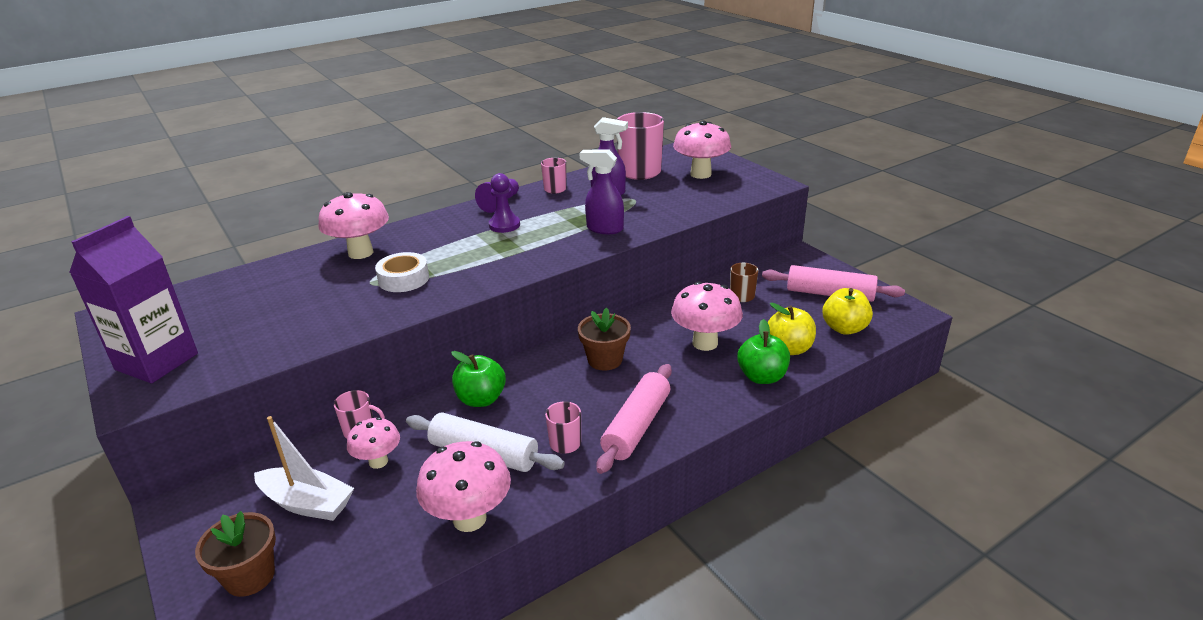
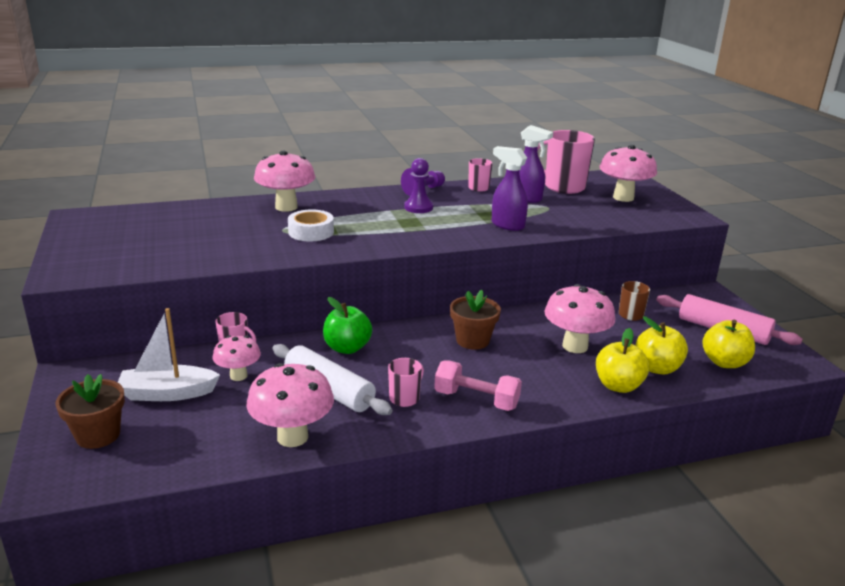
camera: 15 degrees right, 5 degrees down
(157, 361) = (90, 253): purple carton -> none
(307, 503) = (167, 393): white boat -> white boat turned 135 degrees clockwise
(636, 426) = (476, 400): pink rolling pin -> pink dumbbell
(762, 377) = (618, 386): green apple -> yellow apple

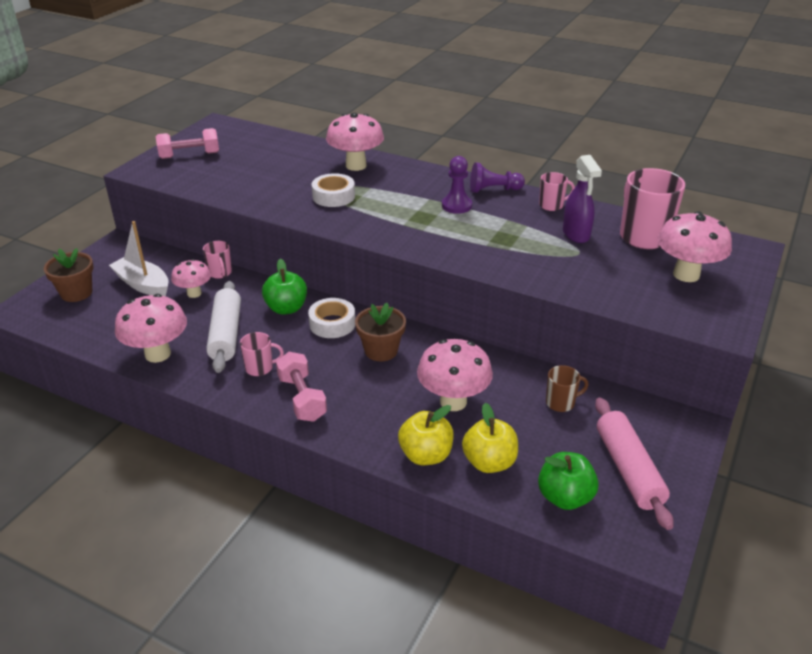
camera: 45 degrees right, 10 degrees up
(99, 247) = (189, 155): none -> pink dumbbell
(404, 341) = (332, 324): none -> white tape
(507, 225) = (500, 255): purple spray bottle -> none
(724, 362) = (565, 497): yellow apple -> green apple

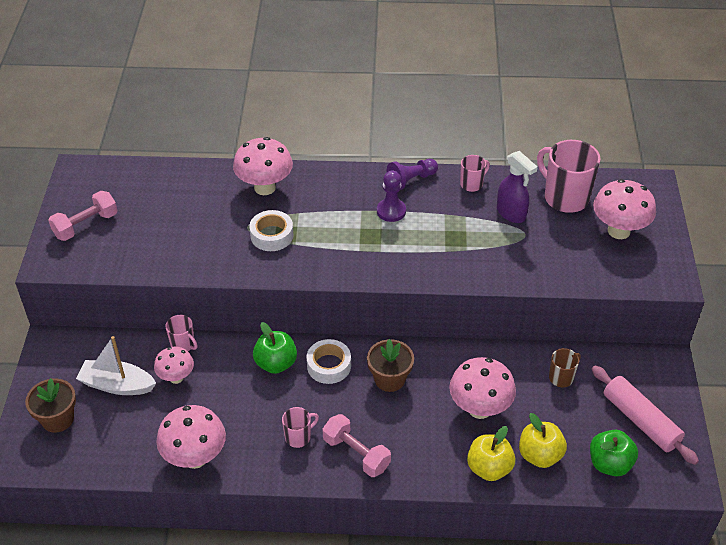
camera: 25 degrees left, 10 degrees up
(226, 334) = (241, 412): white rolling pin -> none

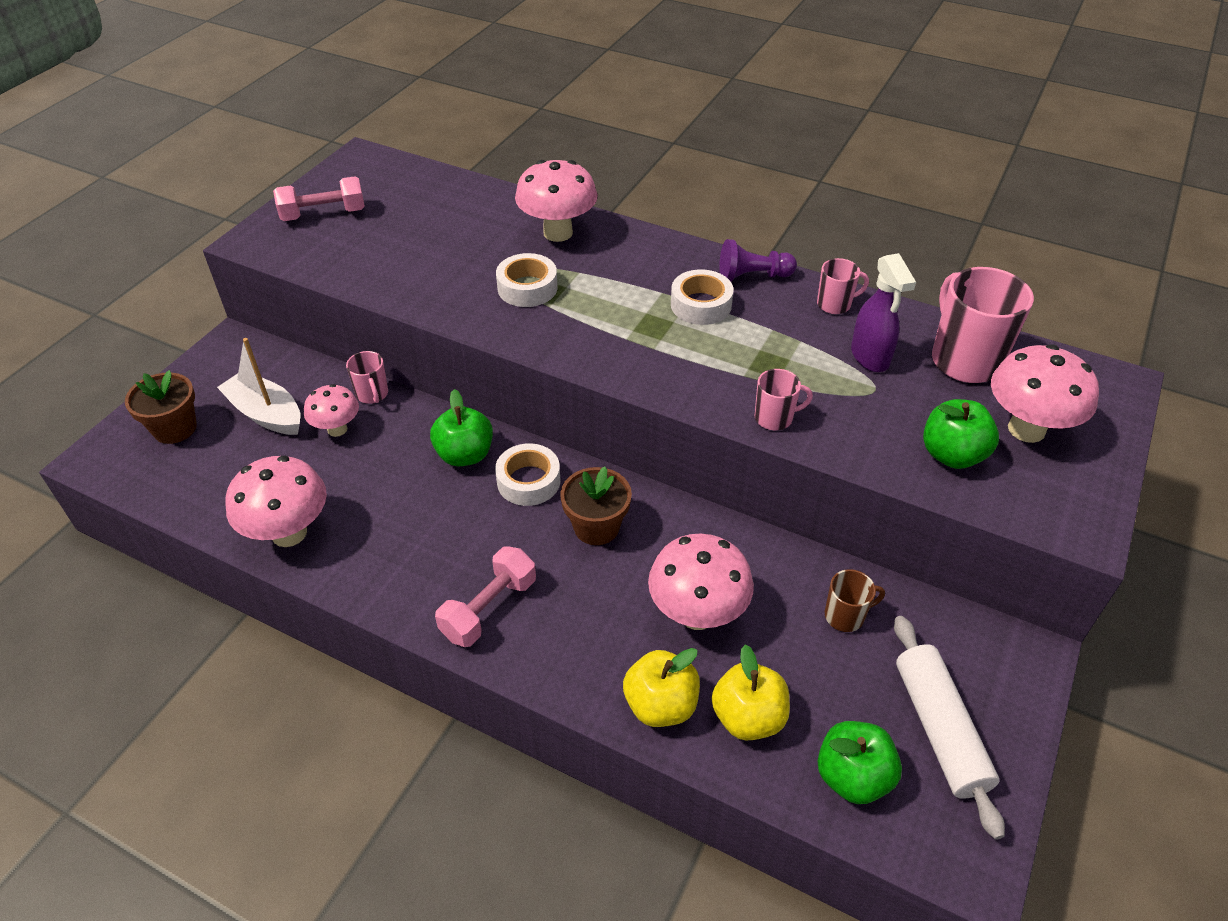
camera: 25 degrees right, 0 degrees up
(298, 437) = (430, 556): pink mug -> pink mug (775, 418)
(356, 454) = (489, 608): pink dumbbell -> pink dumbbell turned 60 degrees clockwise
(391, 211) = (701, 305): purple pawn -> white tape
(587, 261) = (952, 455): none -> green apple
(640, 421) = (939, 729): pink rolling pin -> white rolling pin

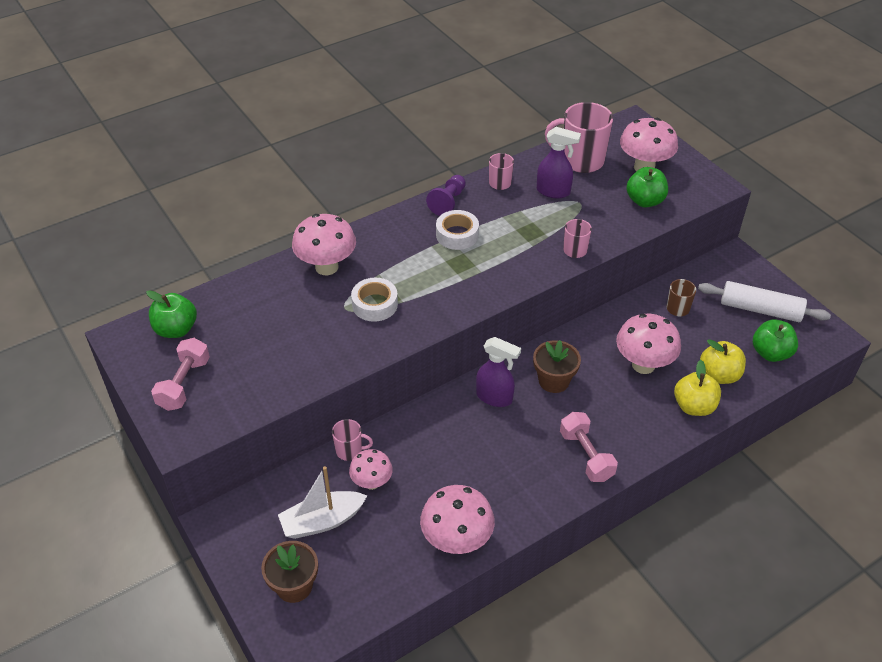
camera: 60 degrees left, 0 degrees up
(465, 455) = (448, 420): green apple -> green apple (176, 329)
(528, 481) = (494, 397): white tape -> purple spray bottle

